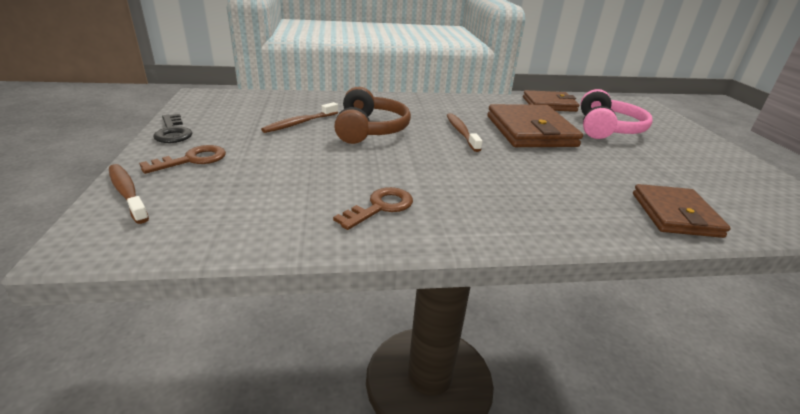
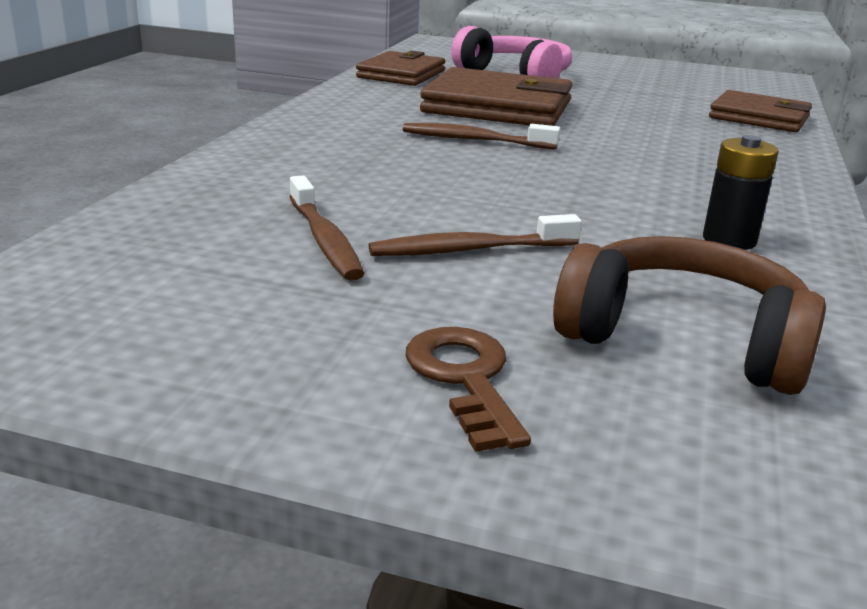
camera: 65 degrees left, 5 degrees down
(127, 193) = (628, 476): brown toothbrush -> brown toothbrush (469, 250)
(173, 132) = (247, 395): black key -> none
(370, 129) = (413, 191): brown headphones -> brown headphones (684, 339)
(380, 207) = (729, 240): brown key -> black battery

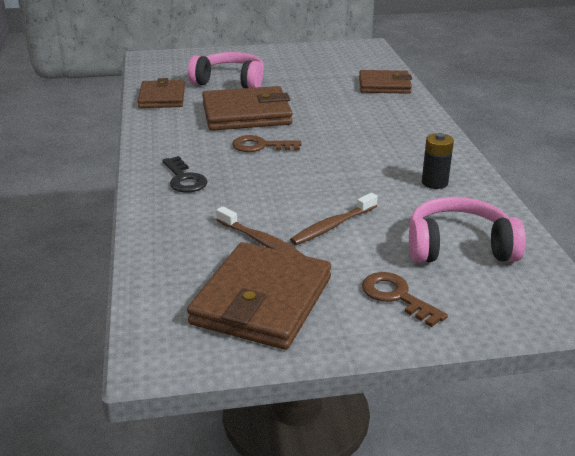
camera: 25 degrees left, 5 degrees up
(216, 312) = (262, 301): none -> brown wallet
(314, 149) = (184, 179): none -> black key
(474, 140) = (260, 146): brown toothbrush -> brown key
(684, 339) = (459, 247): brown headphones -> pink headphones

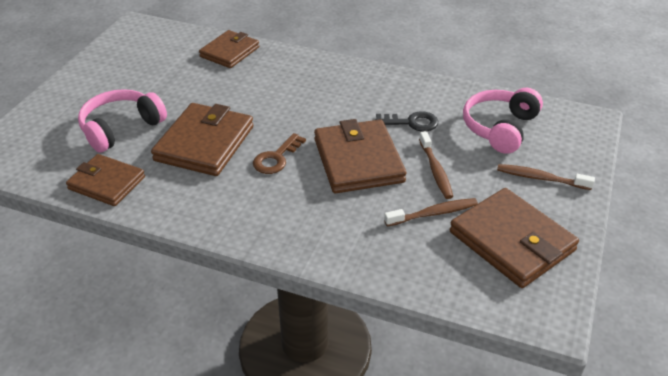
camera: 60 degrees left, 10 degrees up
(184, 179) = (297, 222): black key -> black key (411, 122)
(300, 182) = (358, 160): none -> brown wallet
(397, 296) = (540, 178): brown key -> brown toothbrush
(434, 183) = (411, 100): black battery -> none

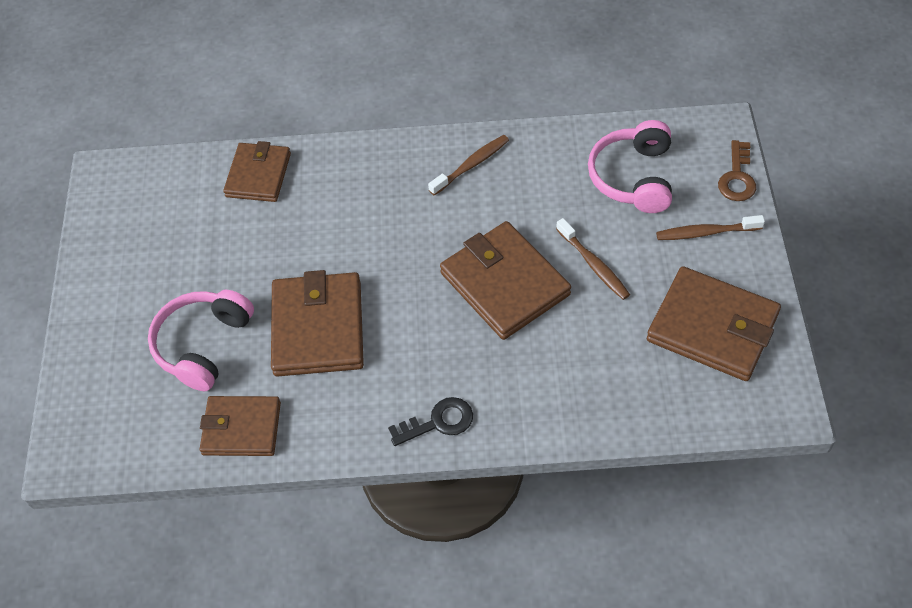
camera: 20 degrees left, 15 degrees up
(276, 158) = (413, 316): brown key -> brown key (737, 177)
(411, 122) = (534, 206): black key -> black key (438, 422)
(433, 213) = (619, 324): brown toothbrush -> brown toothbrush (471, 165)

